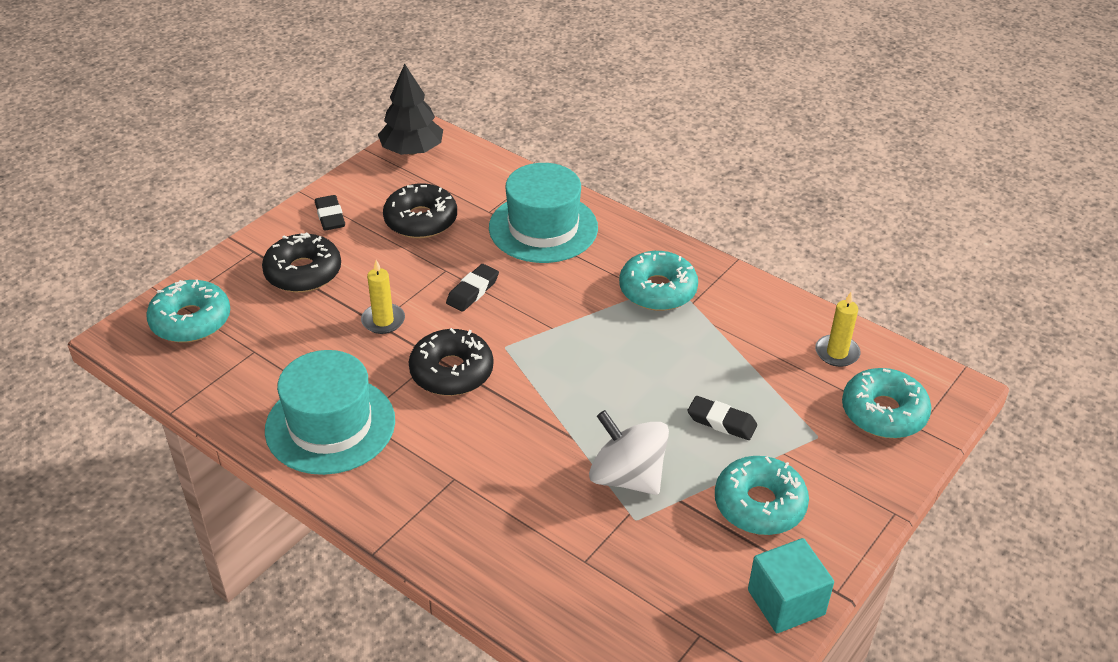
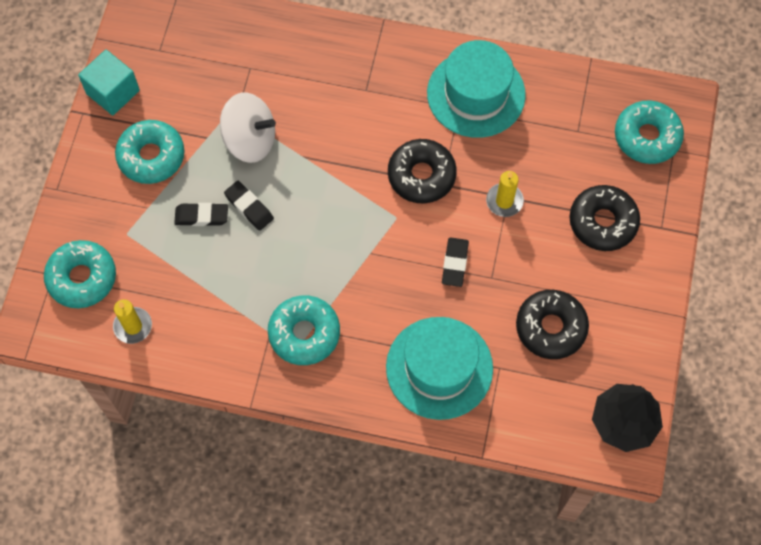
camera: 155 degrees right, 25 degrees up
(330, 216) = (631, 296): black eraser -> black eraser (249, 207)

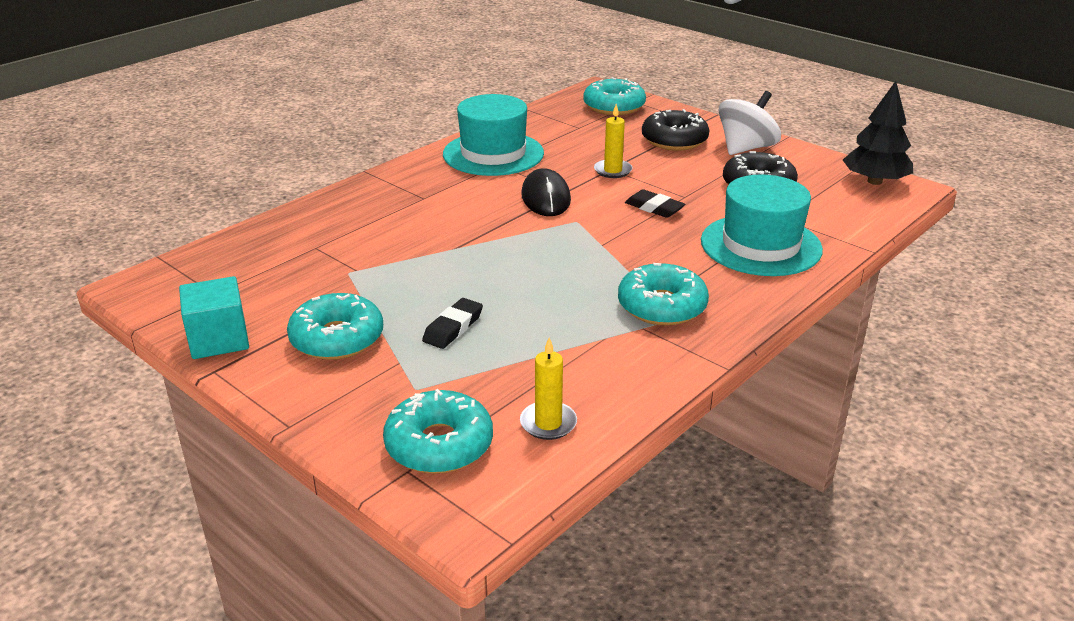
camera: 60 degrees left, 35 degrees down
(249, 207) = (476, 295): black eraser -> none
(250, 140) = (398, 271): white spinning top -> white spinning top (746, 148)
(421, 175) = (546, 197): black donut -> black mouse

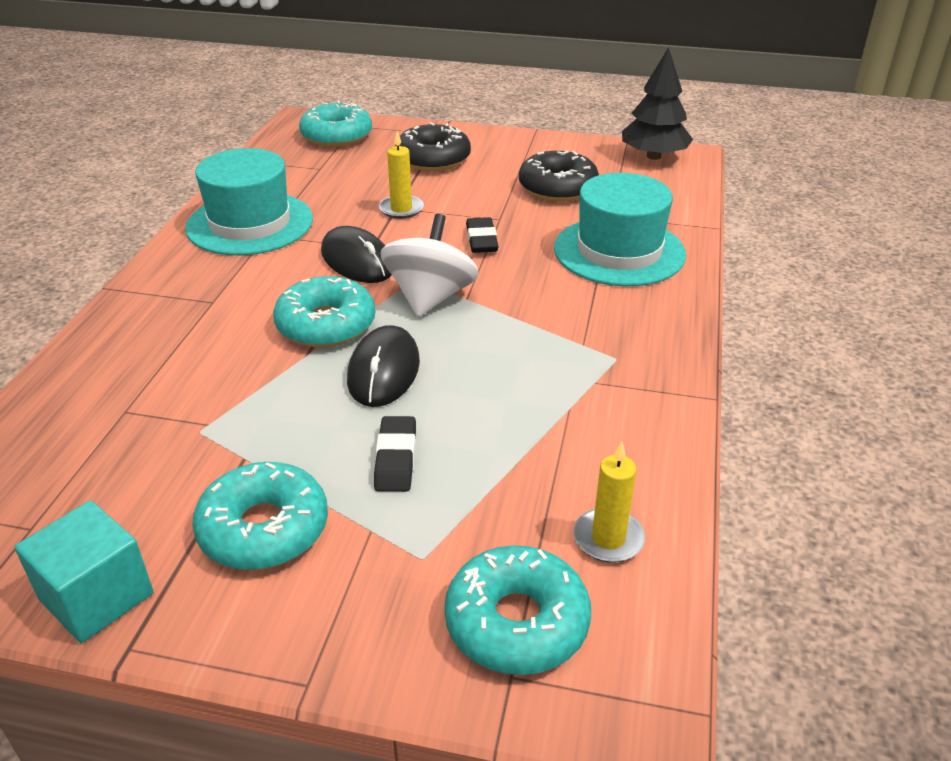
camera: 30 degrees left, 5 degrees up
(496, 273) = (384, 371): none -> black mouse
(654, 208) = (482, 240): black eraser -> black eraser turned 75 degrees clockwise
(662, 306) = (591, 350): turquoise donut -> turquoise donut (326, 325)
(746, 148) = (510, 151): white spinning top -> white spinning top (430, 297)

